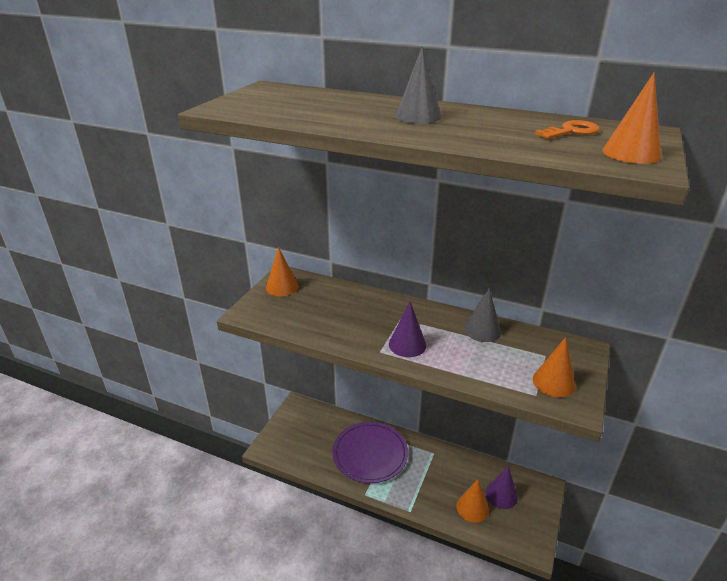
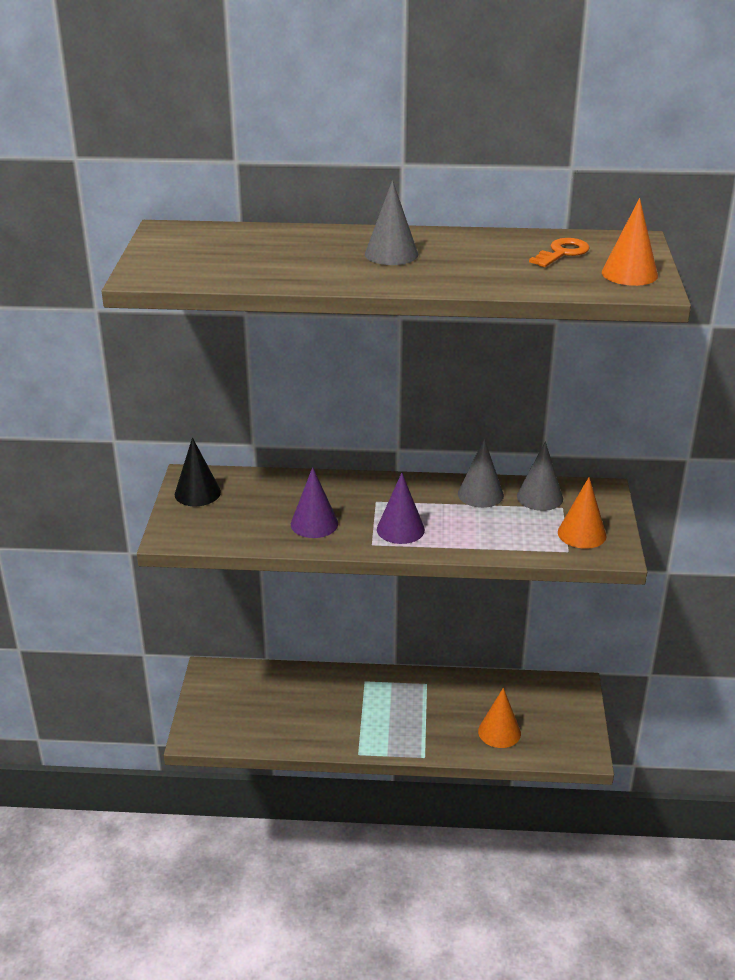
camera: 20 degrees left, 0 degrees up
(282, 287) = (197, 493): orange cone -> black cone
(370, 454) = (343, 706): purple plate -> none
(501, 495) = (529, 708): purple cone -> purple cone (314, 524)
(529, 343) = (539, 497): none -> grey cone

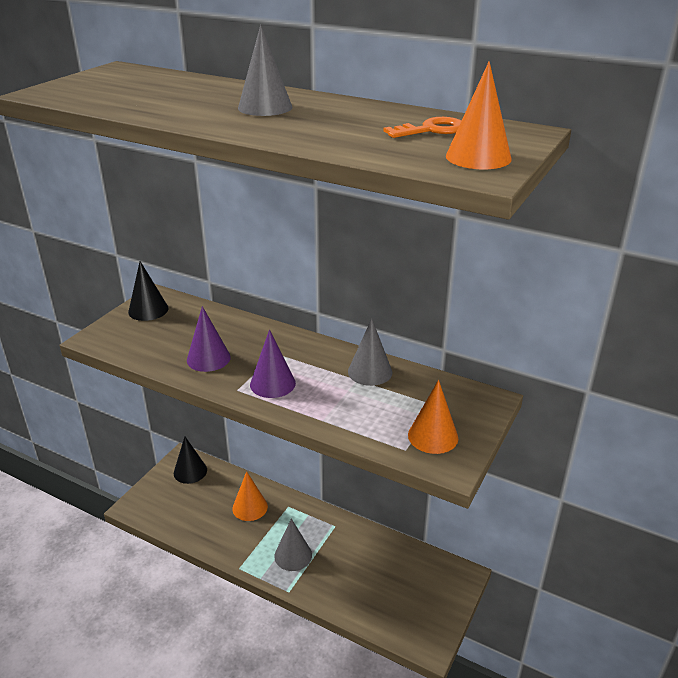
camera: 25 degrees right, 0 degrees up
(229, 681) = (190, 471): none -> black cone
(499, 732) = (366, 593): orange cone -> orange cone (250, 507)
(539, 497) = (422, 389): grey cone -> grey cone (293, 555)

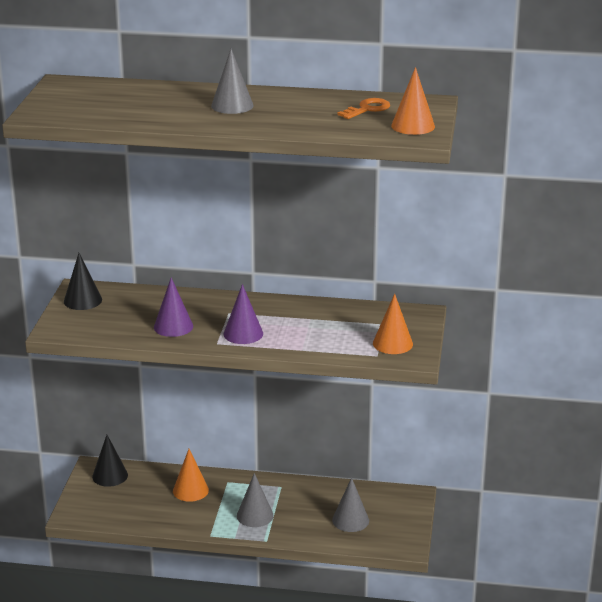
camera: 20 degrees left, 5 degrees down
(370, 372) = (317, 311): grey cone -> grey cone (350, 520)

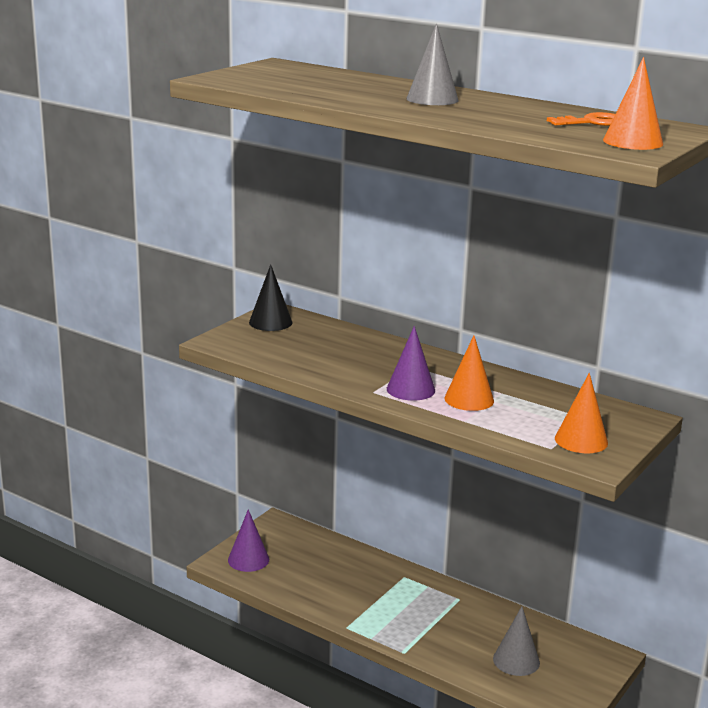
camera: 25 degrees right, 5 degrees down
(110, 476) = (286, 535): black cone -> none
(173, 326) = (340, 365): purple cone -> purple cone (248, 559)
(190, 490) = (358, 574): orange cone -> orange cone (469, 399)
(255, 515) = (409, 621): grey cone -> none

